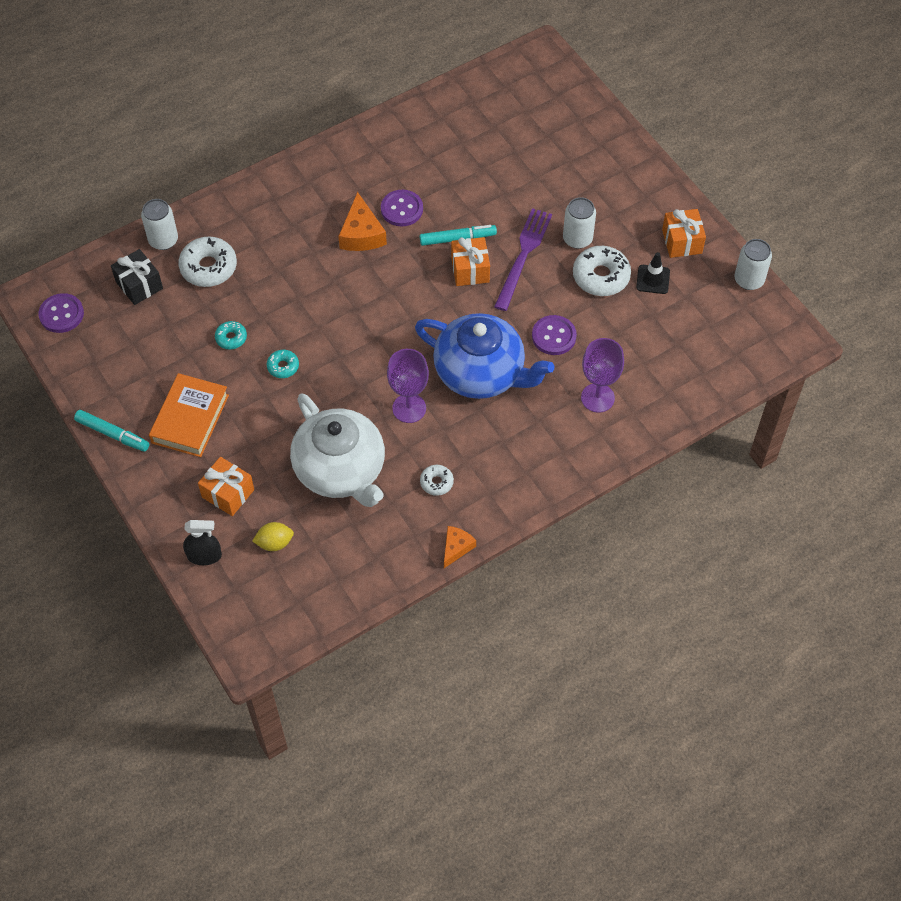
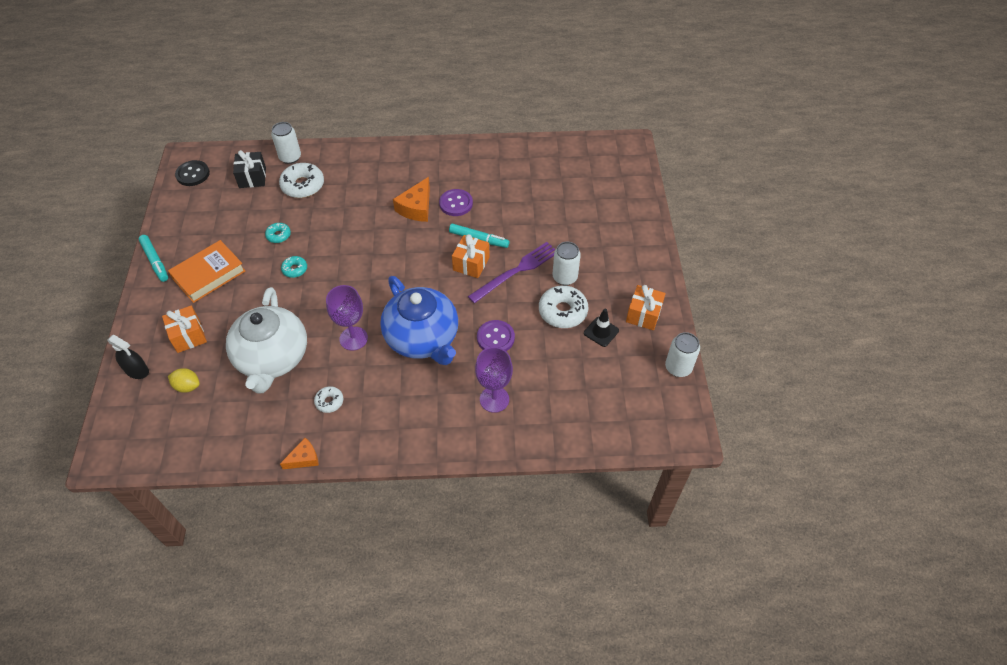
camera: 30 degrees right, 5 degrees down
(61, 314) = (193, 174): purple button -> black button

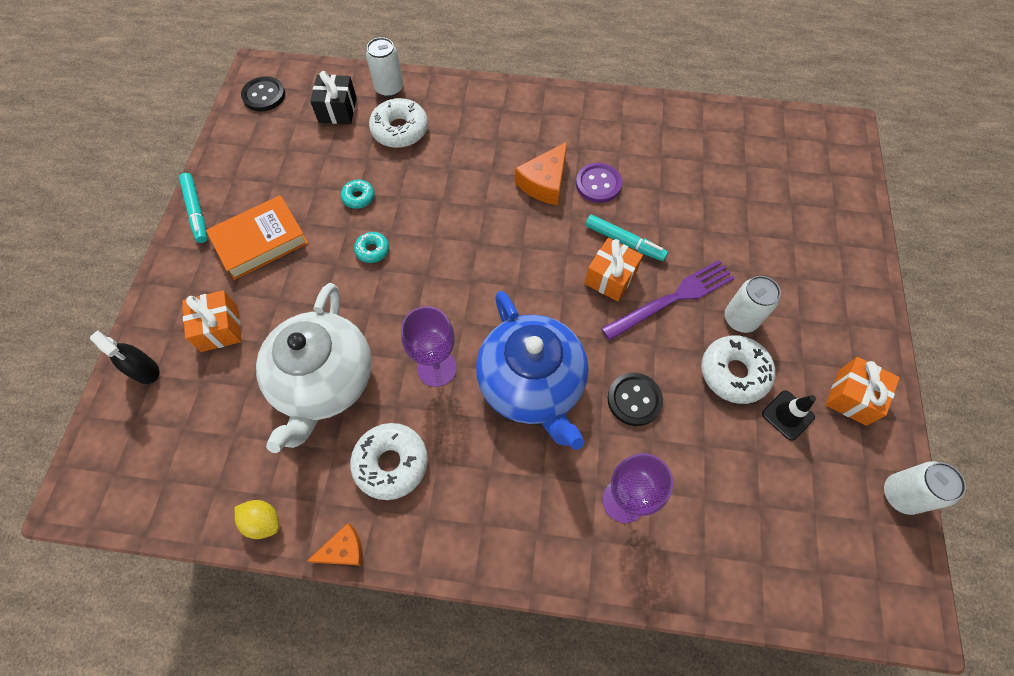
camera: 10 degrees right, 10 degrees up
(187, 386) = (205, 405): yellow lemon -> yellow lemon (263, 521)
(329, 401) = (391, 463): white donut -> white donut, size x1.85
(495, 338) = (634, 400): purple button -> black button

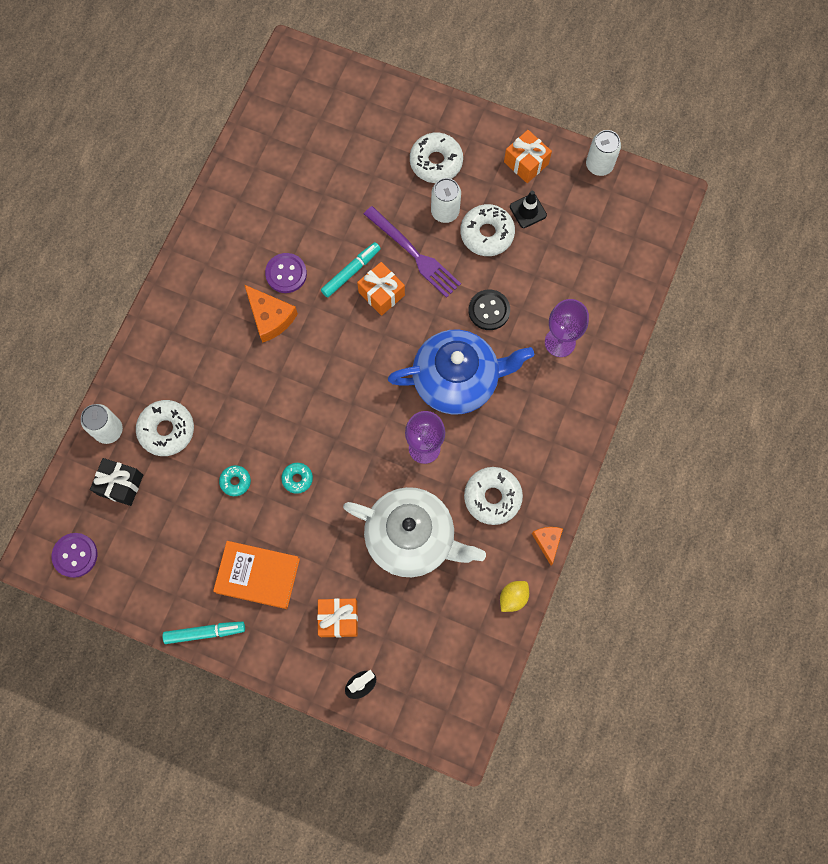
camera: 75 degrees left, 10 degrees up
(261, 241) = (258, 576): orange book -> orange book turned 60 degrees counterclockwise
(264, 95) = (75, 555): black button -> purple button
(672, 299) = (414, 254): purple fork -> purple fork turned 150 degrees clockwise
(798, 294) = (436, 162): none -> white donut

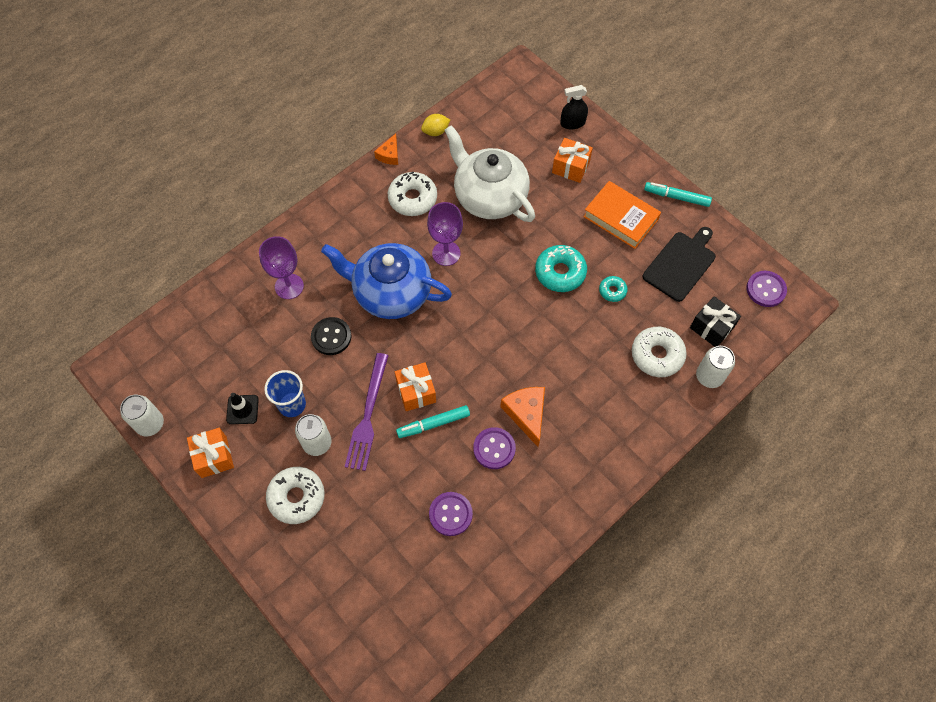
camera: 155 degrees left, 10 degrees down
(174, 546) = (681, 264): none -> black cutting board
(297, 479) = (560, 272): turquoise donut -> turquoise donut, size x1.85
(299, 204) = (450, 514): none -> purple button
(414, 254) = (368, 415): purple fork -> purple fork turned 150 degrees counterclockwise
(487, 234) = (292, 405): white donut -> blue cup

